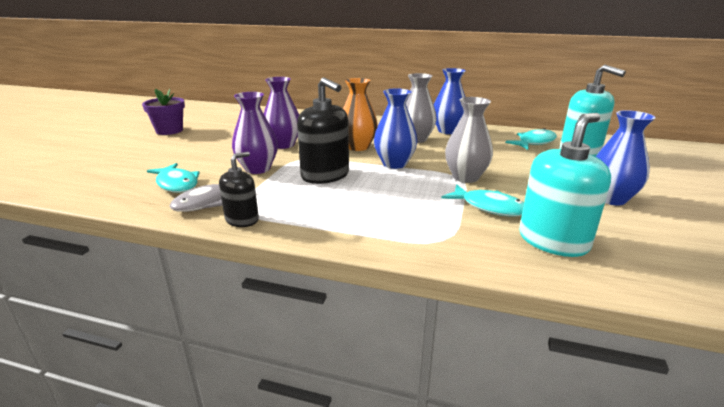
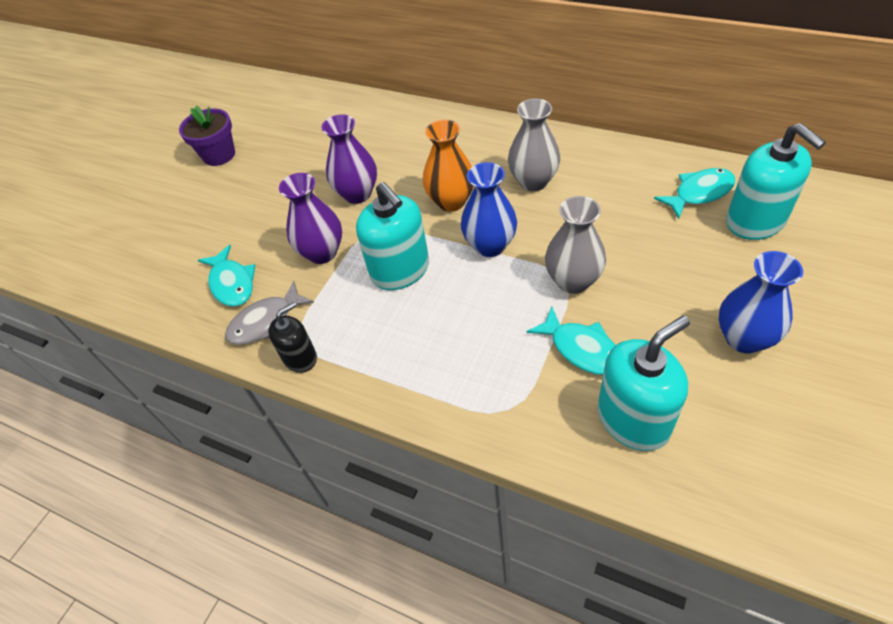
camera: 15 degrees right, 25 degrees up
(325, 175) = (400, 270): black soap dispenser -> turquoise soap dispenser
(448, 131) = (584, 158): blue vase -> none

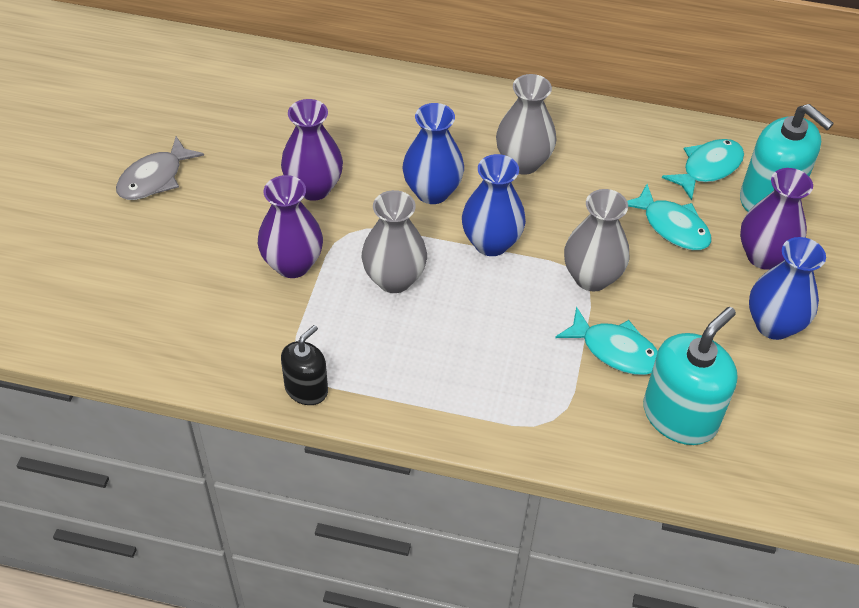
camera: 20 degrees left, 0 degrees up
(219, 155) = (109, 143): purple flower pot -> none
(232, 283) = (190, 310): turquoise fish -> turquoise fish (672, 226)
(266, 322) = (250, 352): grey fish -> grey fish (154, 178)
(400, 270) = (394, 279): turquoise soap dispenser -> grey vase
(451, 201) = (432, 191): orange vase -> blue vase
(743, 273) = (764, 256): none -> purple vase

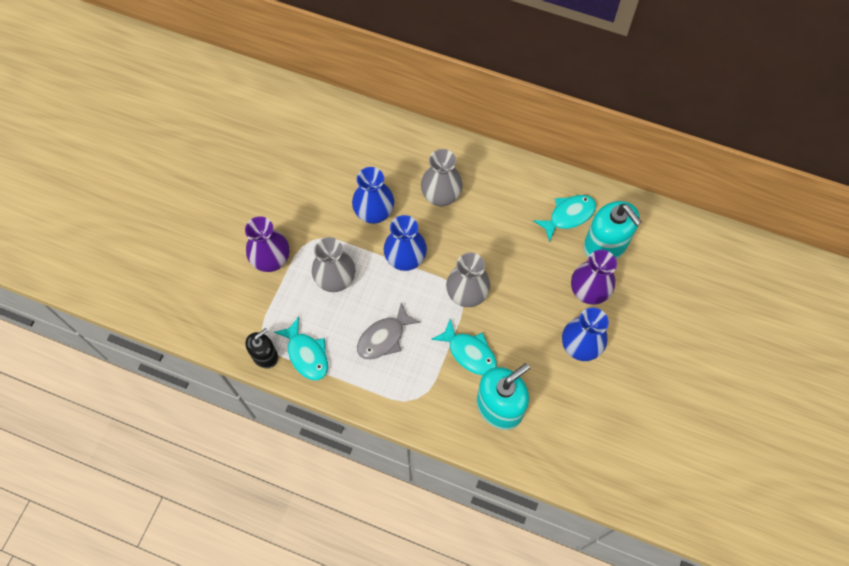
camera: 10 degrees right, 15 degrees up
(154, 178) = (191, 181): grey fish -> grey fish (384, 337)
(314, 188) = (295, 201): purple vase -> none
(672, 226) = (531, 260): turquoise fish -> turquoise fish (306, 354)

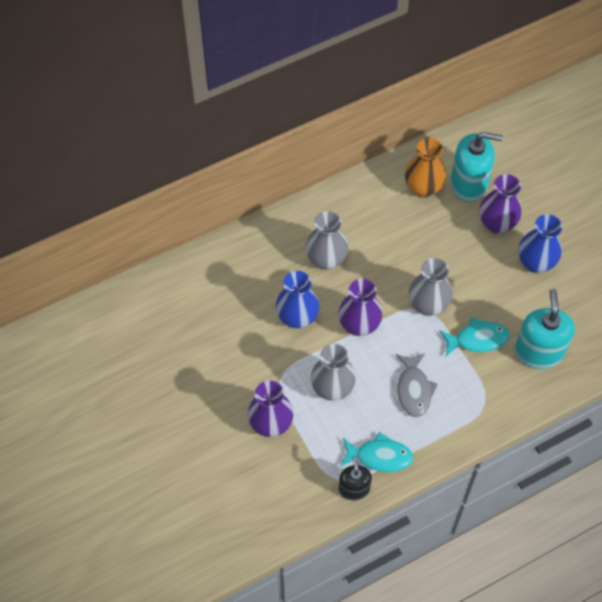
camera: 50 degrees left, 5 degrees down
(405, 259) = (359, 325): blue vase -> purple vase
(568, 216) = (423, 188): turquoise fish -> orange vase

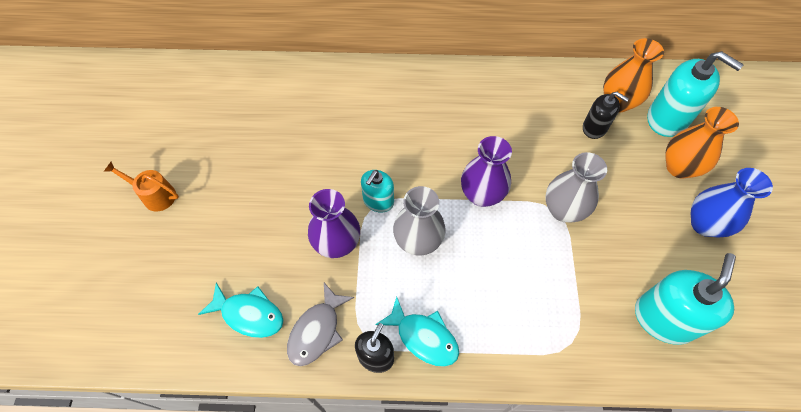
camera: 30 degrees right, 0 degrees up
(91, 466) = (155, 195): none -> orange watering can
(281, 373) = (378, 201): none -> turquoise soap dispenser
(297, 317) = (426, 159): blue vase -> none
(326, 259) = (486, 122): grey vase -> none
(414, 389) = (501, 286): grey fish -> grey fish (317, 331)
(416, 221) = (594, 128): none -> black soap dispenser
(477, 339) = (599, 270): turquoise fish -> turquoise fish (249, 314)
(497, 223) = (679, 167): purple vase -> orange vase

